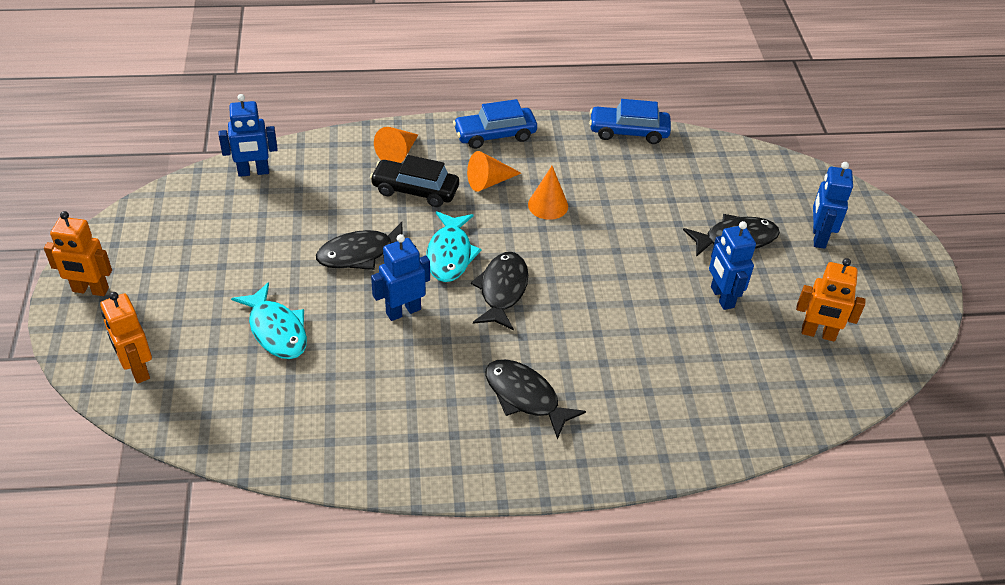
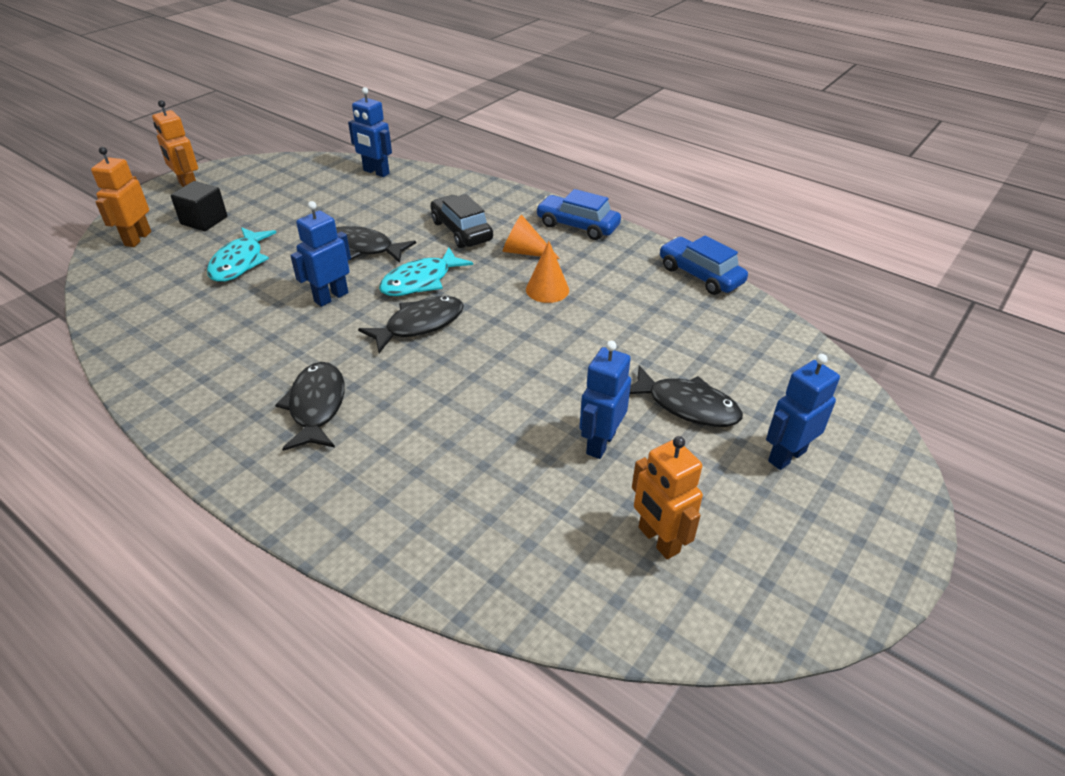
camera: 45 degrees right, 5 degrees down
(171, 313) = (204, 220): none -> black cube
(398, 153) = (486, 204): orange cone -> none
(403, 311) = (331, 297): blue robot -> blue robot turned 60 degrees counterclockwise

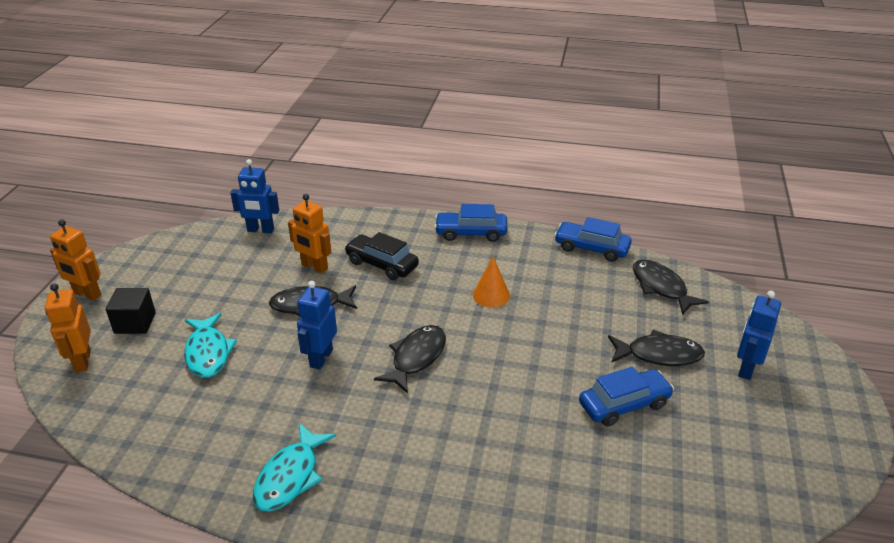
camera: 25 degrees left, 5 degrees down
(316, 406) = (391, 456): black fish -> black fish (661, 287)
(421, 281) = (385, 319): turquoise fish -> turquoise fish (290, 476)
(524, 252) = (448, 268): orange cone -> none
(600, 443) = (624, 405): blue robot -> blue car
(658, 540) = (714, 460): orange robot -> orange robot (314, 267)

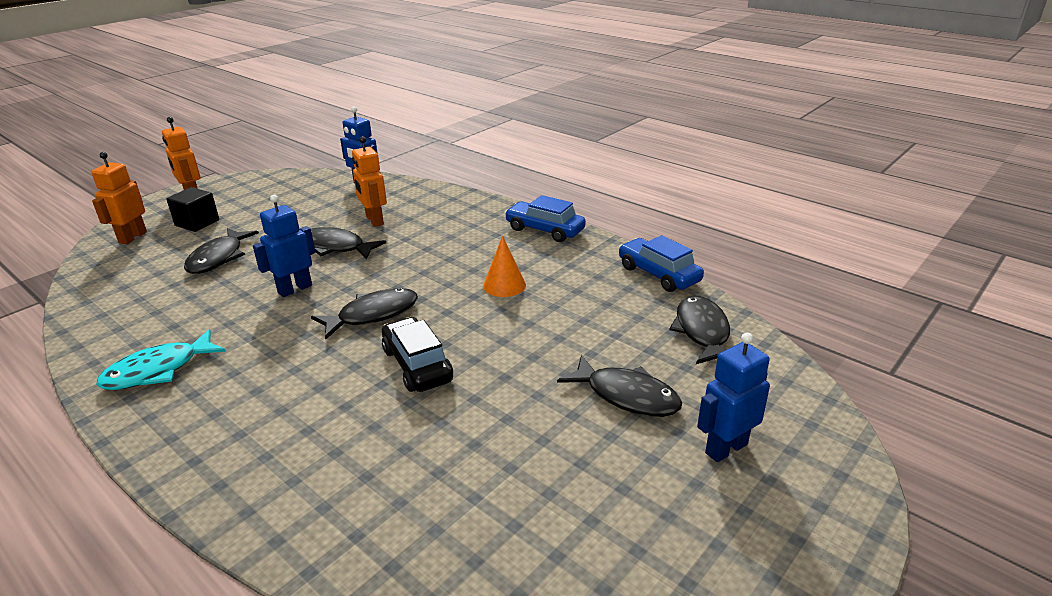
camera: 30 degrees right, 5 degrees down
(208, 352) = (219, 258): turquoise fish -> black fish
(382, 264) = (433, 233): black car -> black car (417, 365)
(624, 405) = (530, 430): blue car -> none

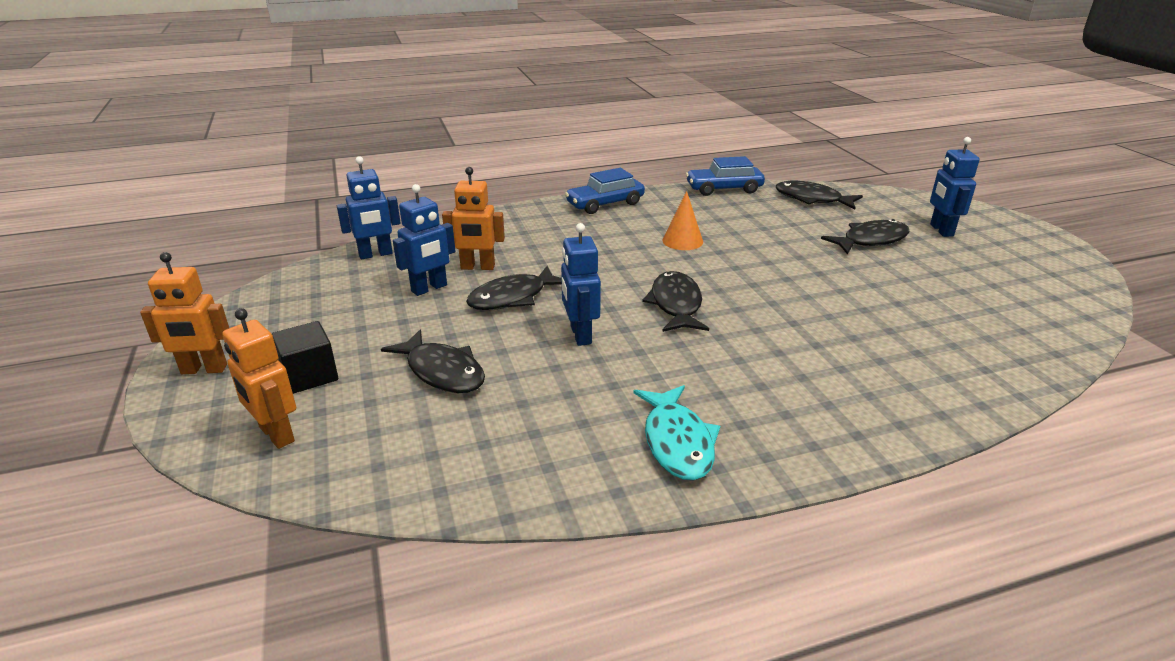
camera: 60 degrees left, 0 degrees up
(328, 216) = (429, 288): none -> blue robot
(417, 365) = (777, 301): black car -> none

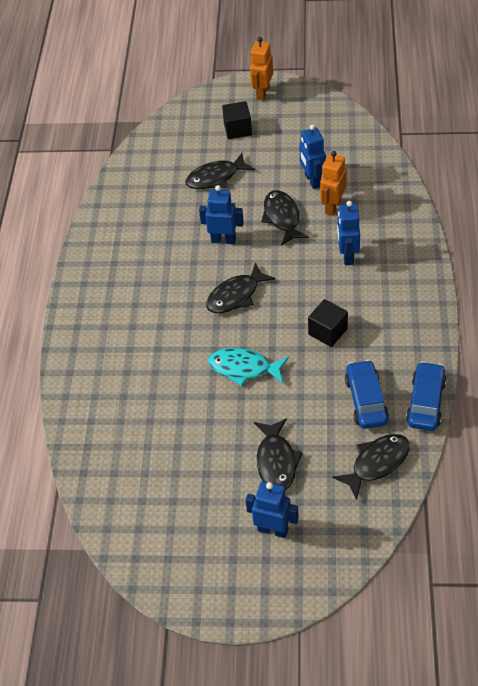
camera: 115 degrees right, 20 degrees up
(276, 435) = (194, 119): orange robot -> none
(375, 254) = (374, 158): blue robot -> blue robot (347, 256)
(605, 204) = (420, 303): blue car -> blue car (366, 400)
(675, 304) = (236, 295): black fish -> black fish turned 120 degrees clockwise
(677, 442) = (112, 254): turquoise fish -> turquoise fish (244, 368)
(682, 241) = (327, 332): orange cone -> black cube

